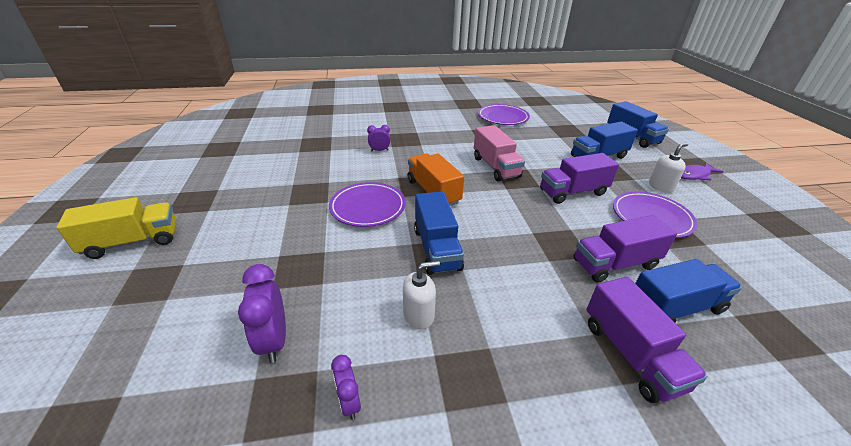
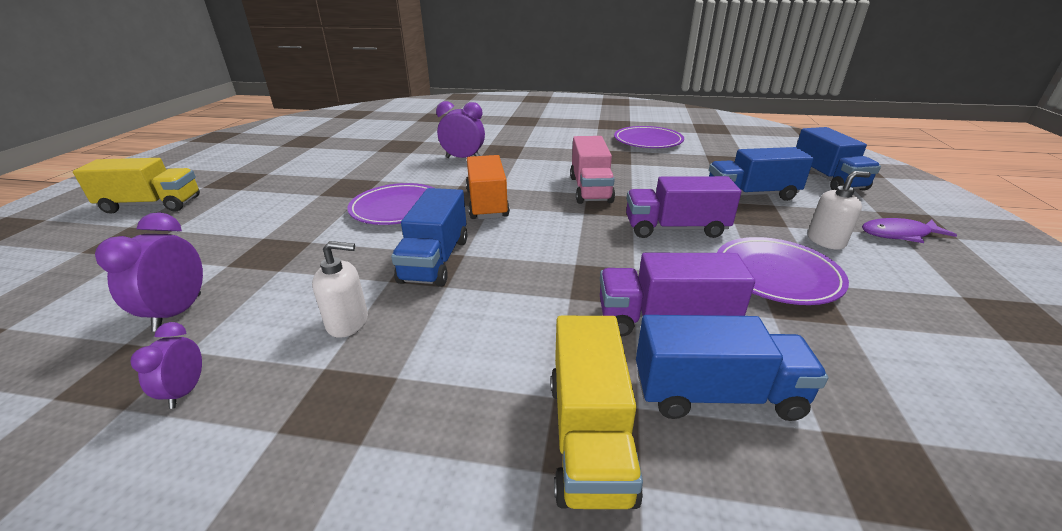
camera: 20 degrees right, 5 degrees down
(379, 150) = (463, 158): purple clock -> purple clock, size x1.67
(631, 354) = (589, 436): purple truck -> yellow truck

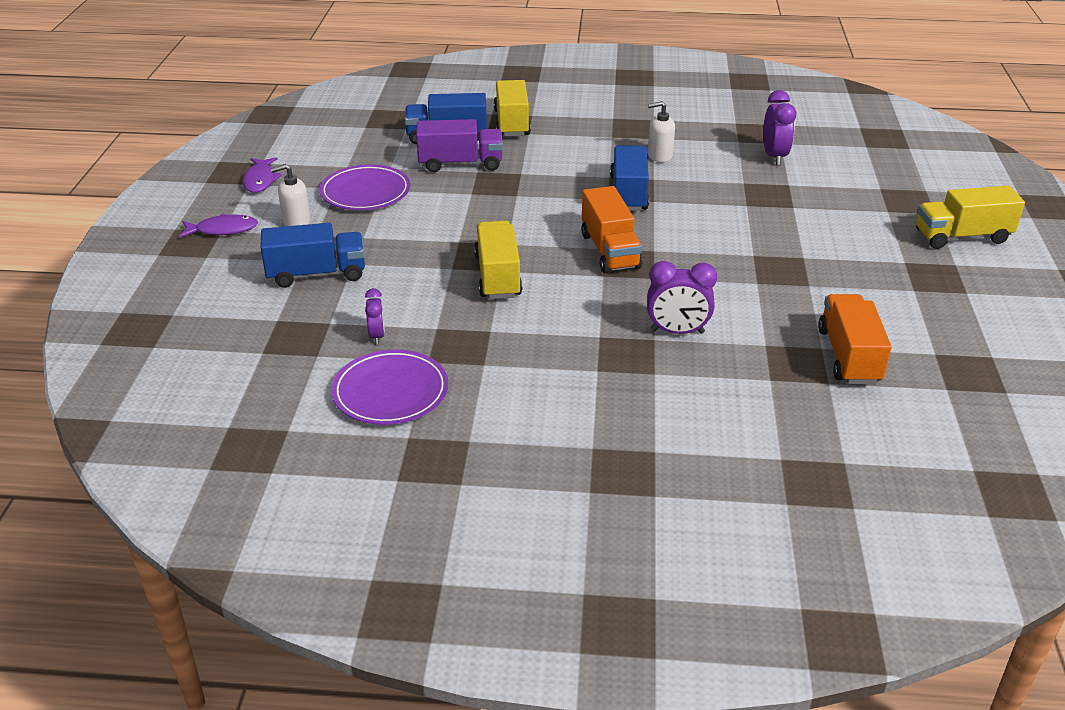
camera: 175 degrees right, 5 degrees up
(185, 391) = (714, 128): purple clock -> purple clock (377, 336)
(365, 147) = (848, 356): none -> orange truck
(397, 208) = (700, 242): purple plate -> none
(590, 189) = (498, 276): pink truck -> yellow truck
(675, 228) = (423, 228): purple truck -> none
(827, 178) = (198, 305): blue truck -> none
(953, 301) = (260, 180): none -> purple fish

